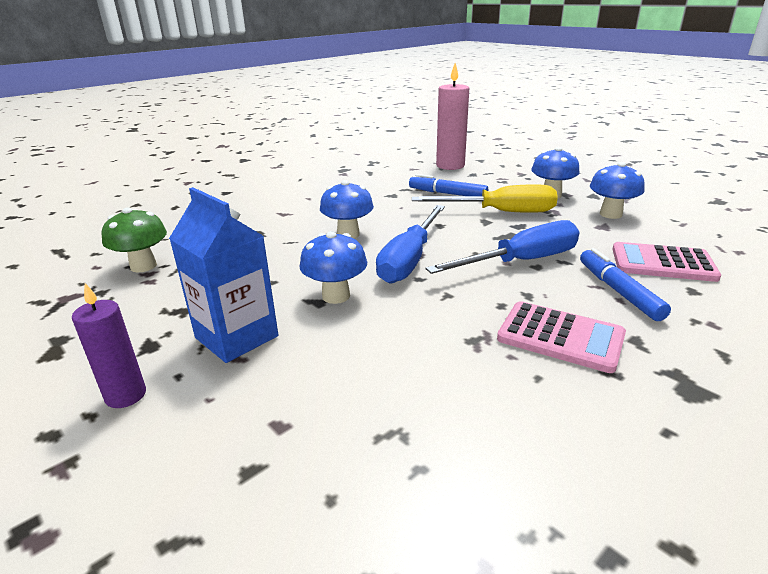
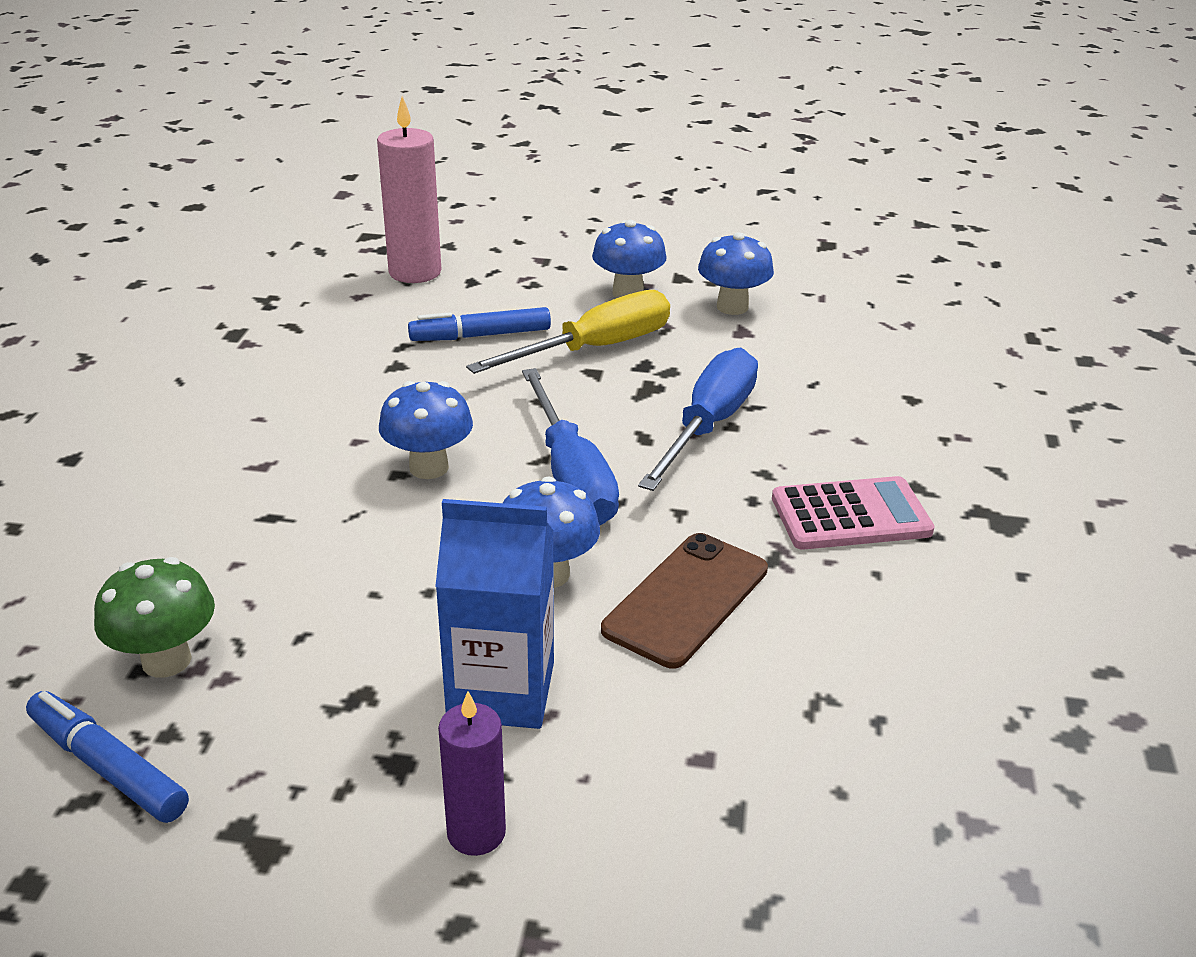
camera: 40 degrees left, 5 degrees up
(390, 338) = (686, 599): none -> brown phone
(618, 291) = (847, 429): blue marker -> blue marker (108, 766)
(662, 263) = (853, 370): pink calculator -> none

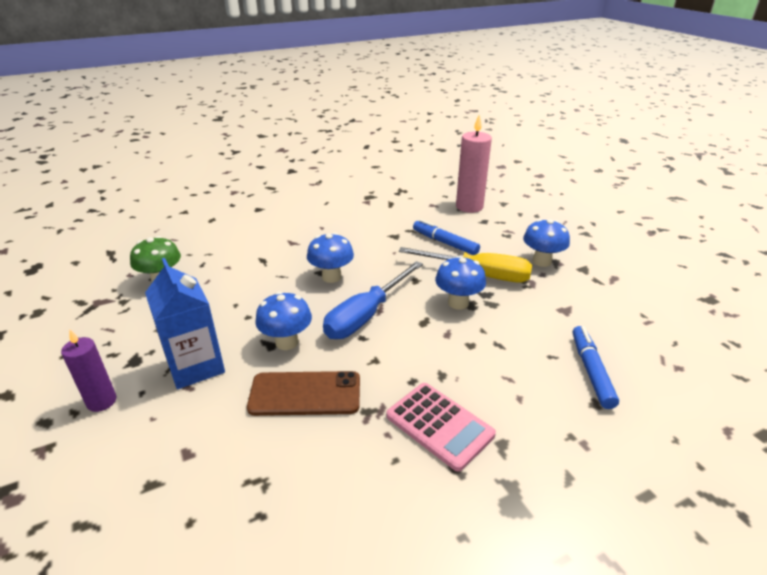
camera: 55 degrees right, 0 degrees up
(108, 766) = (99, 298): blue marker -> blue marker (591, 371)
(708, 425) = (460, 337): blue screwdriver -> none
(732, 307) = (583, 296): blue mushroom -> blue mushroom (458, 303)

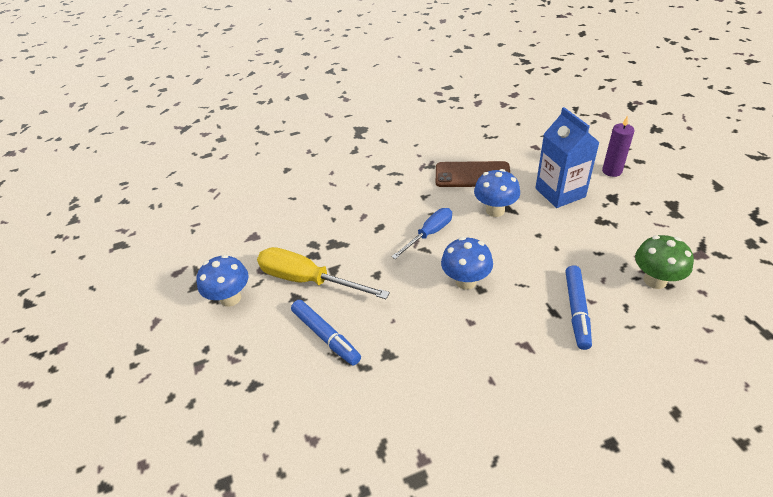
camera: 170 degrees left, 10 degrees up
(366, 315) = (429, 234): blue screwdriver -> blue screwdriver, size x0.63
(439, 425) = (387, 158): pink calculator -> none
(458, 303) = (343, 245): blue mushroom -> none
(469, 207) = (256, 429): pink candle -> none
(591, 371) = (273, 187): blue marker -> blue marker (576, 310)

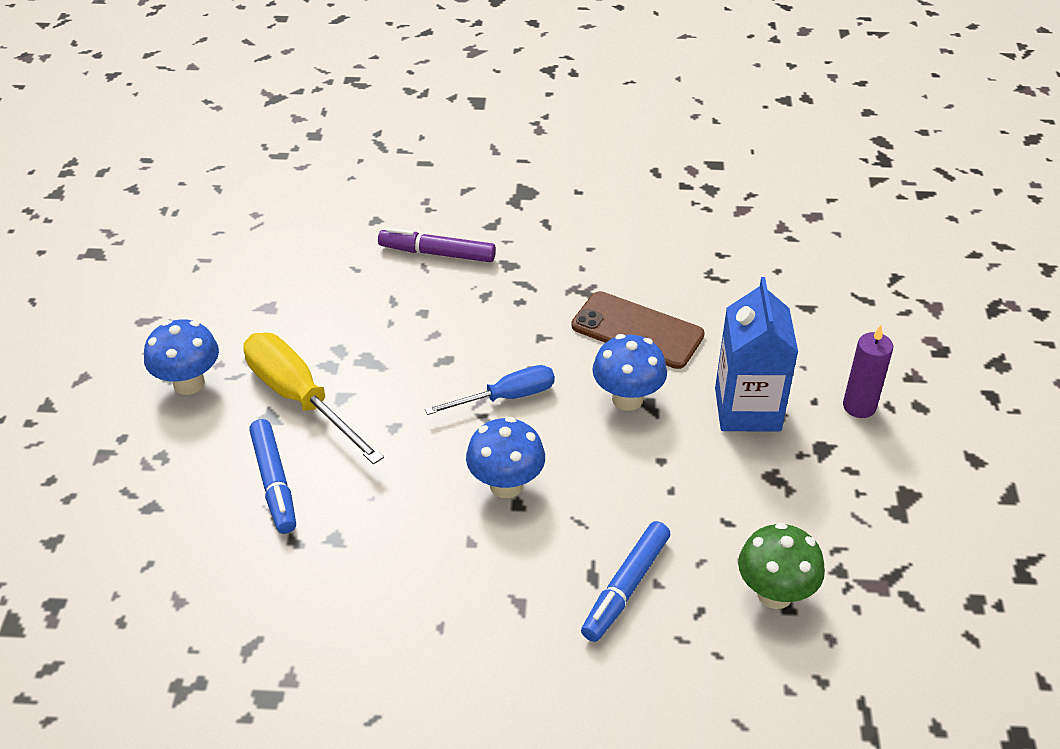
camera: 20 degrees right, 0 degrees up
(334, 174) = (437, 253): none -> purple marker

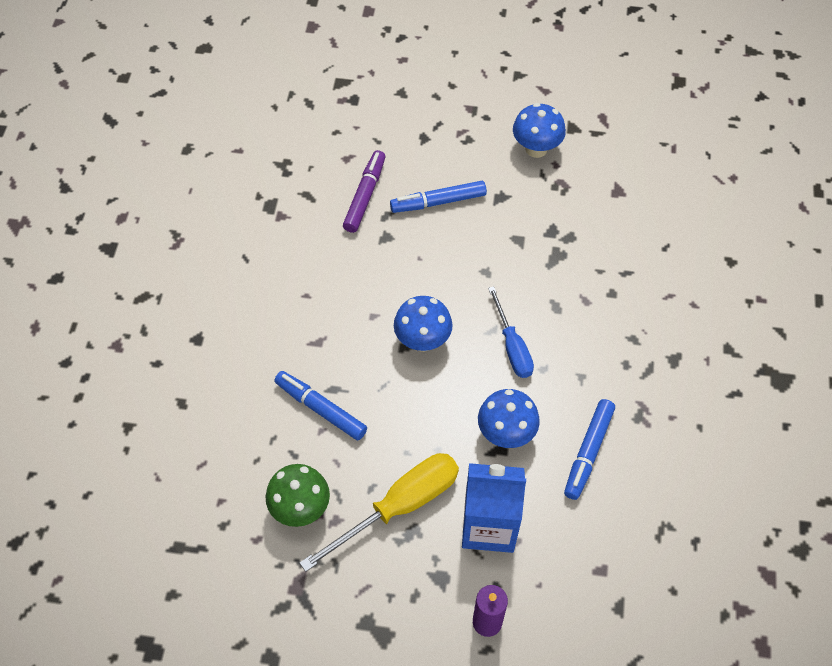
camera: 95 degrees right, 15 degrees up
(300, 398) = (518, 214): yellow screwdriver -> yellow screwdriver (399, 506)
(437, 253) = (687, 305): purple marker -> purple marker (365, 196)
(637, 330) = (588, 452): brown phone -> blue marker

